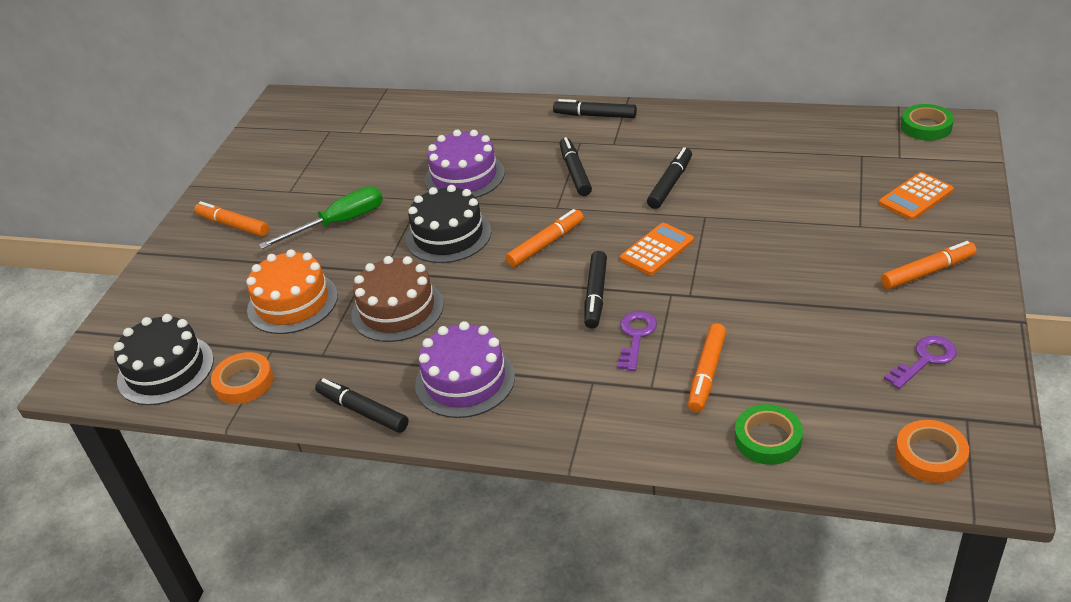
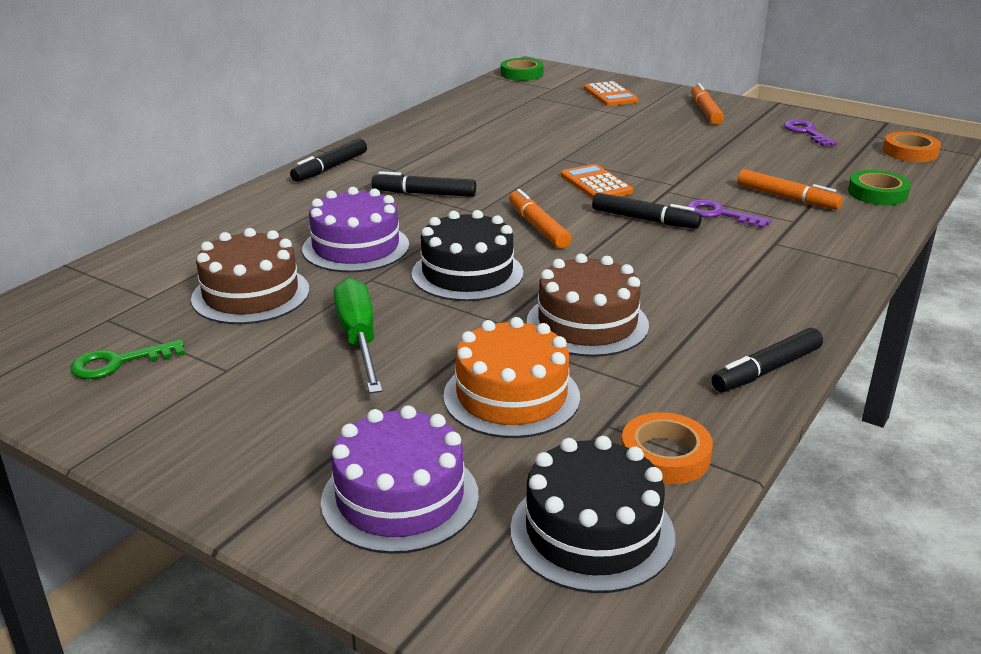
camera: 75 degrees left, 10 degrees down
(233, 225) = (257, 430): orange marker -> none
(285, 155) = (118, 362): none -> green key
(379, 163) = (251, 294): none -> brown cake
(465, 380) = (741, 302): purple cake -> purple cake (400, 498)
(670, 184) = (496, 161): black marker -> none

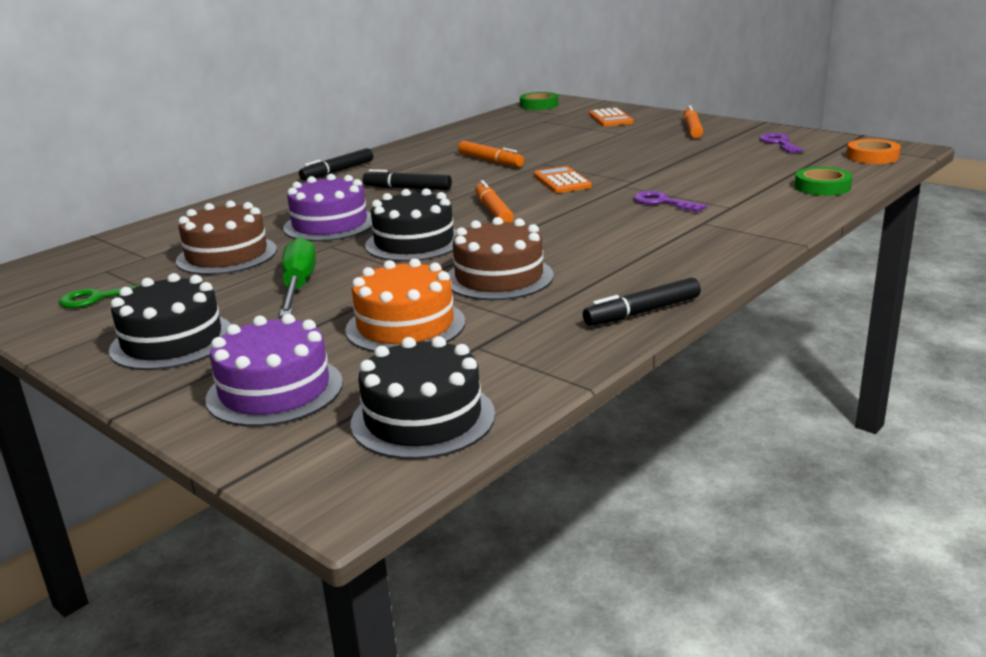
camera: 10 degrees right, 5 degrees down
(241, 427) = (172, 341): none -> black cake
(645, 220) = (591, 206): black marker -> none
(665, 455) = (516, 369): orange tape -> none
(787, 198) = (733, 190): orange marker -> orange marker (490, 161)

